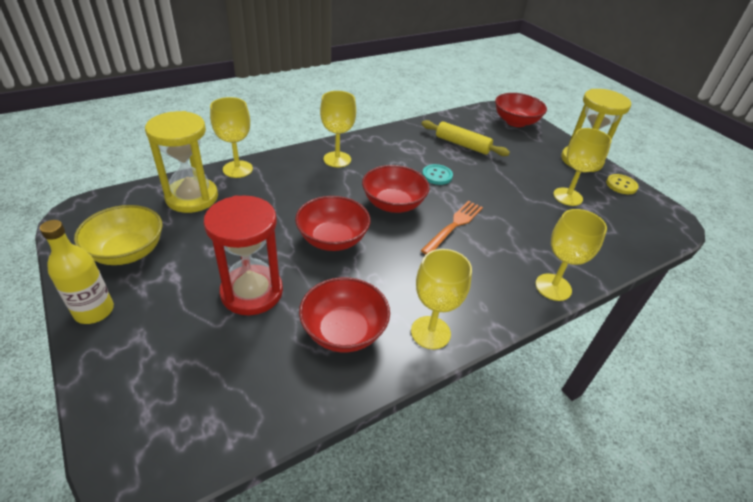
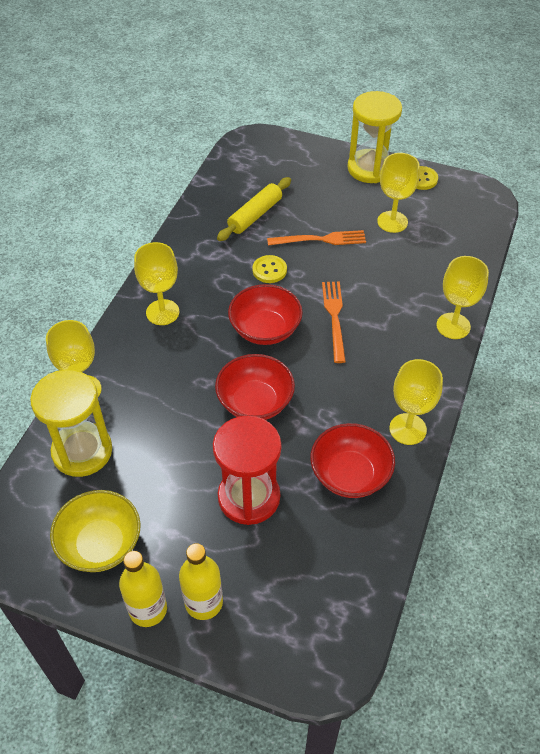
camera: 35 degrees left, 10 degrees up
(130, 336) = (203, 602): none -> yellow bottle
(437, 175) = (269, 270): turquoise button -> yellow button
(462, 144) = (255, 215): yellow rolling pin -> yellow rolling pin turned 45 degrees counterclockwise
(496, 179) = (321, 239): none -> orange fork
(515, 122) = (275, 151): red bowl -> none

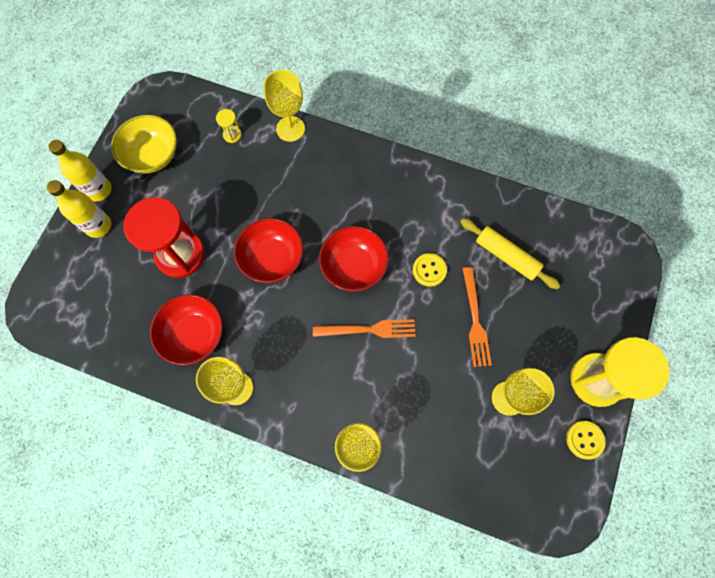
camera: 90 degrees right, 20 degrees up
(82, 451) = (232, 135): yellow hourglass -> yellow hourglass, size x0.40
(162, 312) = (373, 180): yellow goblet -> none

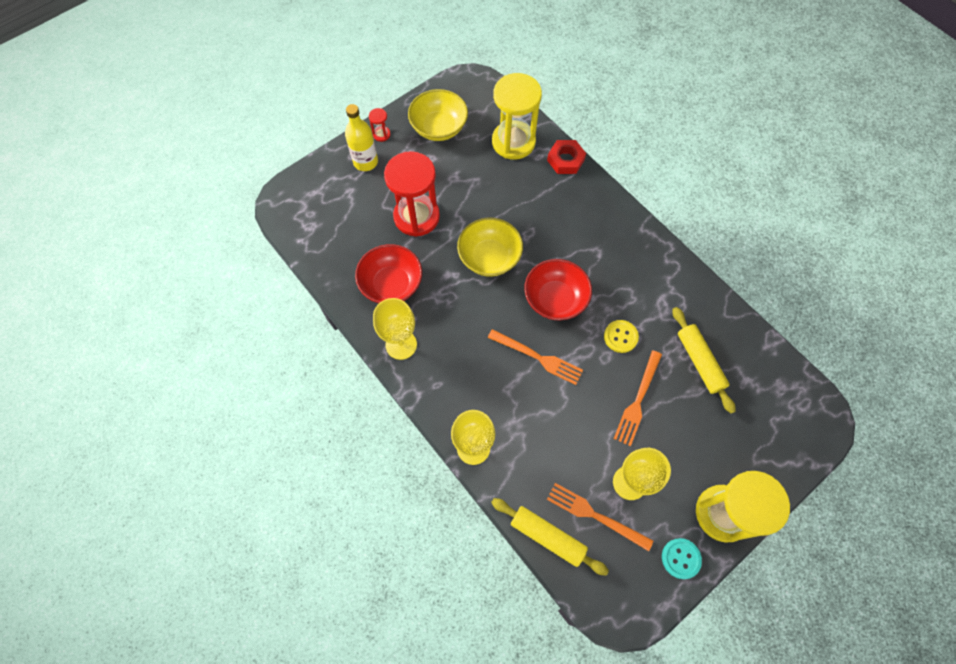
camera: 30 degrees right, 5 degrees down
(99, 190) = (381, 134): yellow bottle -> red hourglass
(232, 135) = (513, 142): yellow hourglass -> yellow hourglass, size x2.47
(272, 258) = (489, 257): red bowl -> yellow bowl
(290, 129) = (565, 160): yellow goblet -> red nut
(467, 489) = (547, 537): none -> yellow rolling pin
(495, 445) = (595, 515): none -> orange fork
(584, 440) = (681, 558): yellow button -> turquoise button

